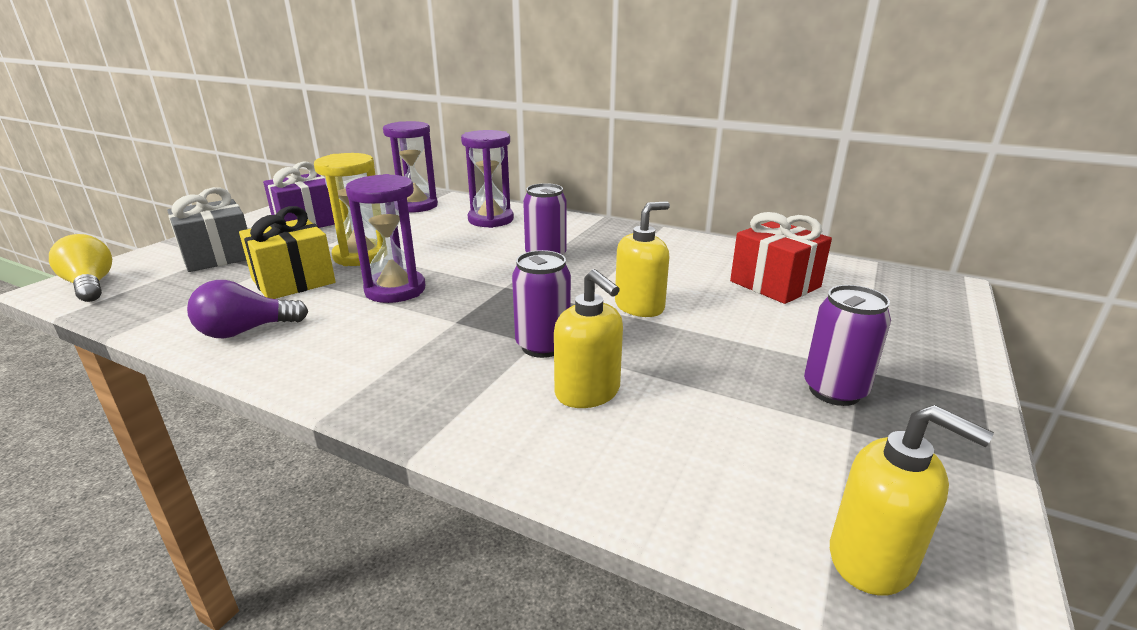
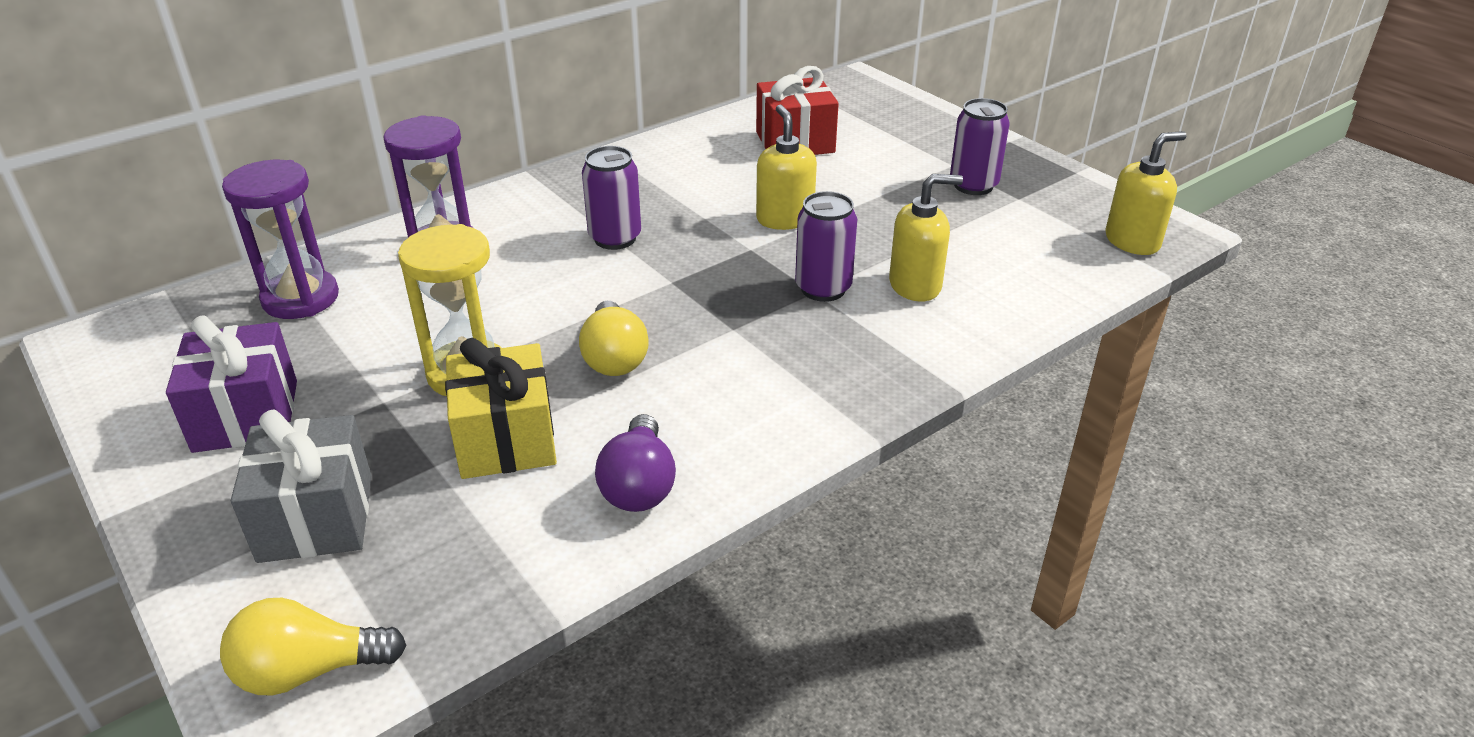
camera: 65 degrees left, 10 degrees up
(395, 290) = (614, 358): purple hourglass -> yellow light bulb

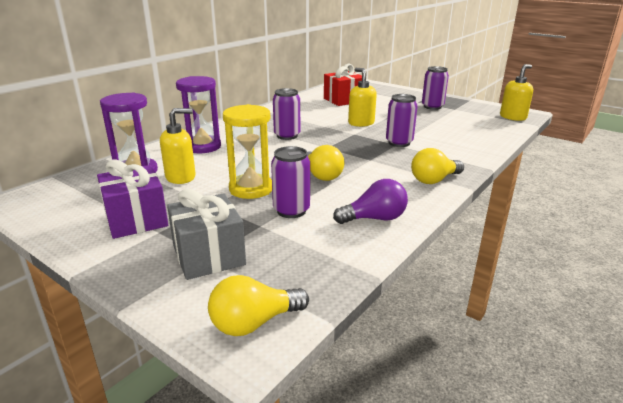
camera: 15 degrees left, 10 degrees down
(506, 439) = (291, 211): yellow gift -> purple can
(639, 485) = (374, 218): purple light bulb -> purple light bulb turned 90 degrees counterclockwise
(820, 405) = (434, 180): none -> yellow light bulb
(915, 285) = (438, 138): yellow soap dispenser -> yellow soap dispenser (181, 177)

